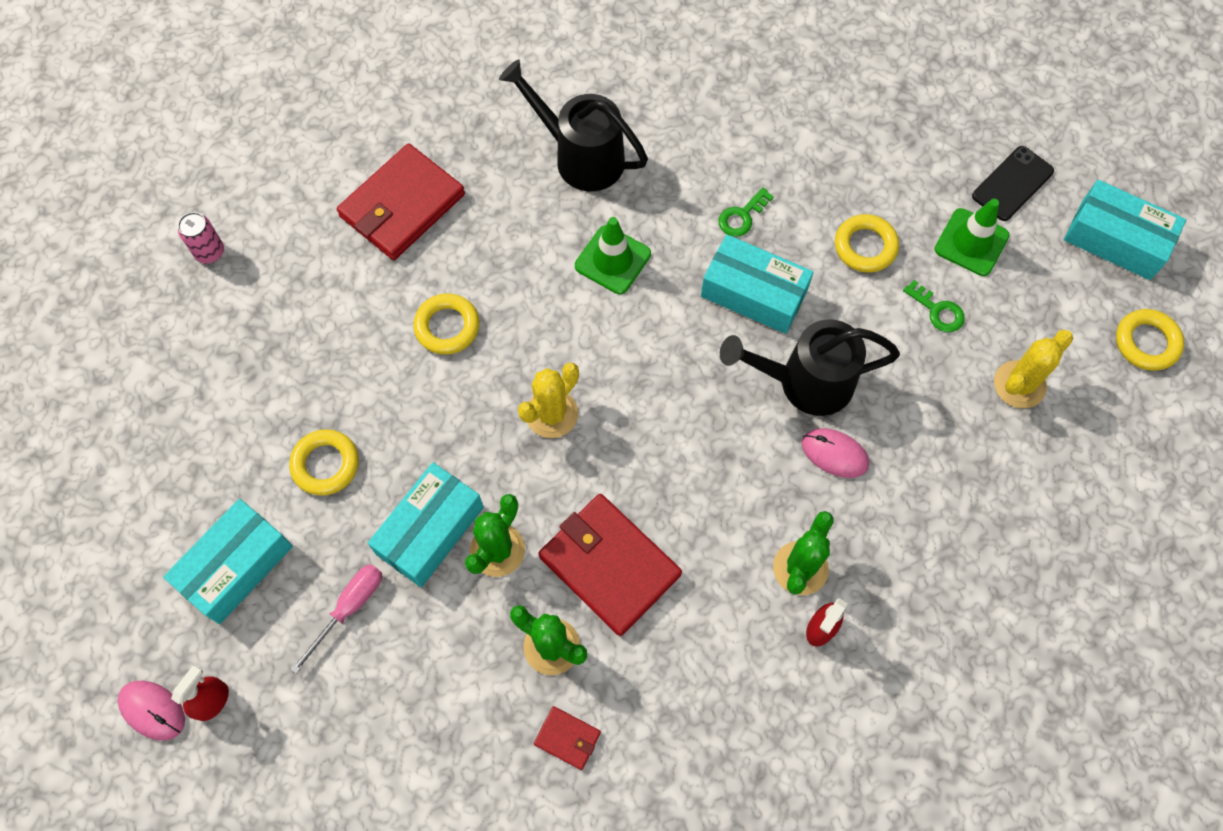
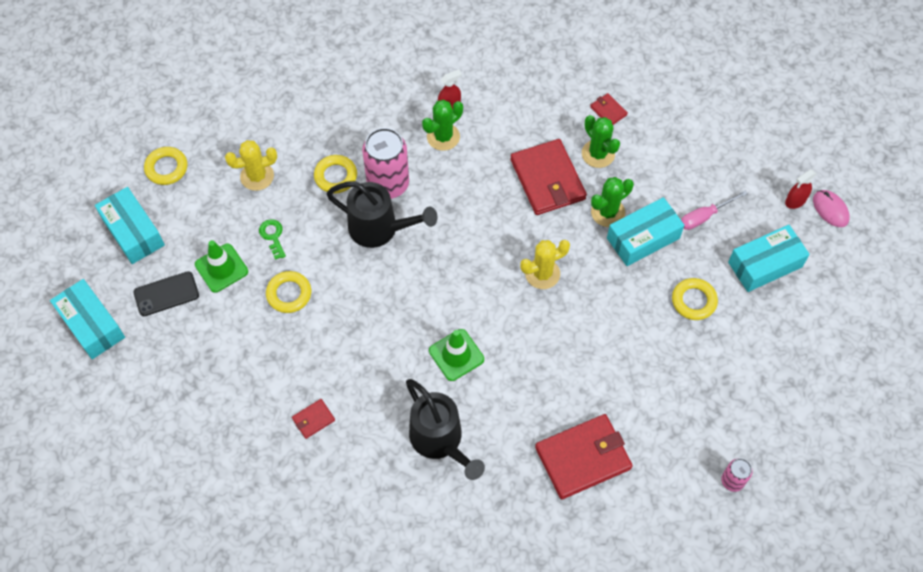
camera: 155 degrees left, 5 degrees down
(447, 327) = (585, 356): yellow ring -> yellow ring (336, 176)
(740, 120) = (313, 419): none -> red wallet
(742, 216) = (355, 348): green key -> none
(754, 293) = (378, 294): turquoise box -> turquoise box (91, 325)
(834, 454) = (388, 184): pink mouse -> pink can

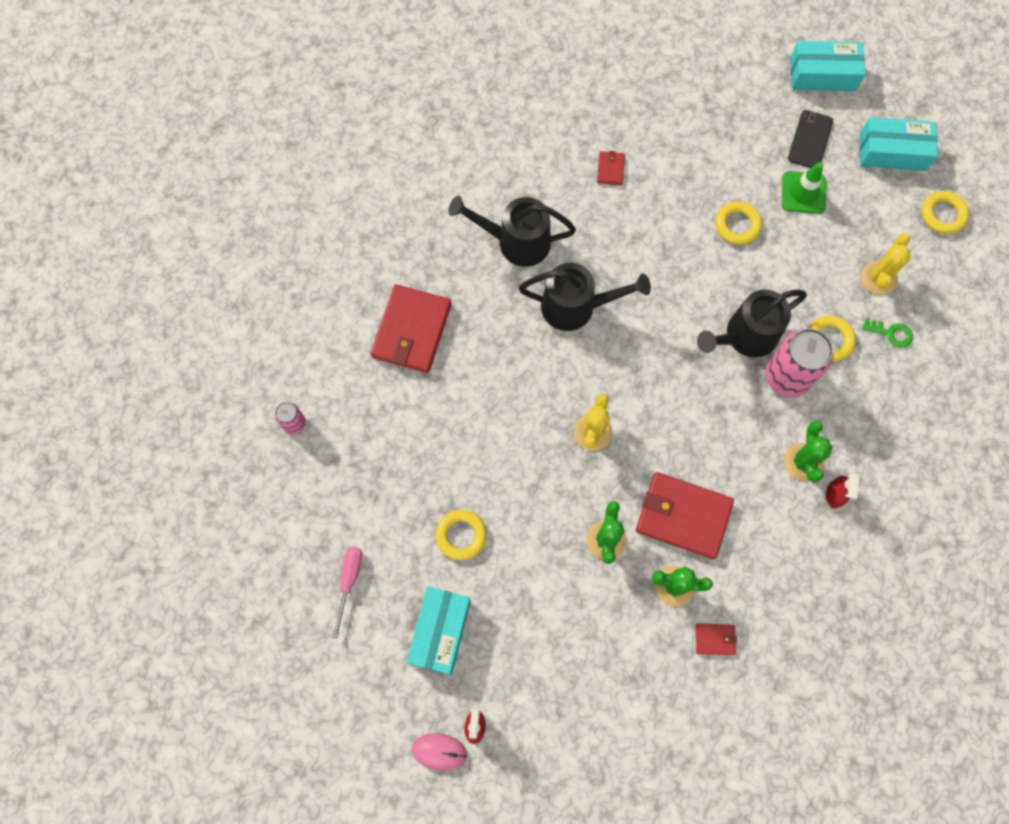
camera: 130 degrees right, 10 degrees up
(273, 236) = (804, 250): green key -> green key (891, 333)
(456, 355) = (576, 307): green traffic cone -> black watering can
(643, 238) = (555, 547): turquoise box -> none
(704, 216) = (531, 623): pink screwdriver -> pink screwdriver (349, 581)

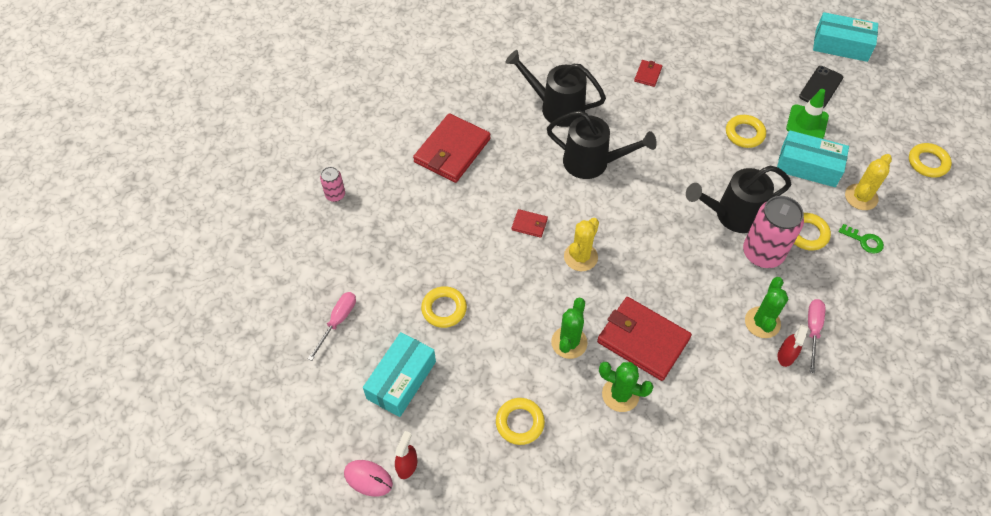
camera: 15 degrees right, 15 degrees down
(578, 646) = (520, 423): none -> yellow ring
(715, 639) = (646, 448): red wallet -> red wallet (529, 224)
(856, 457) = (813, 330): none -> pink screwdriver
(892, 152) = (891, 109): turquoise box -> turquoise box (808, 166)

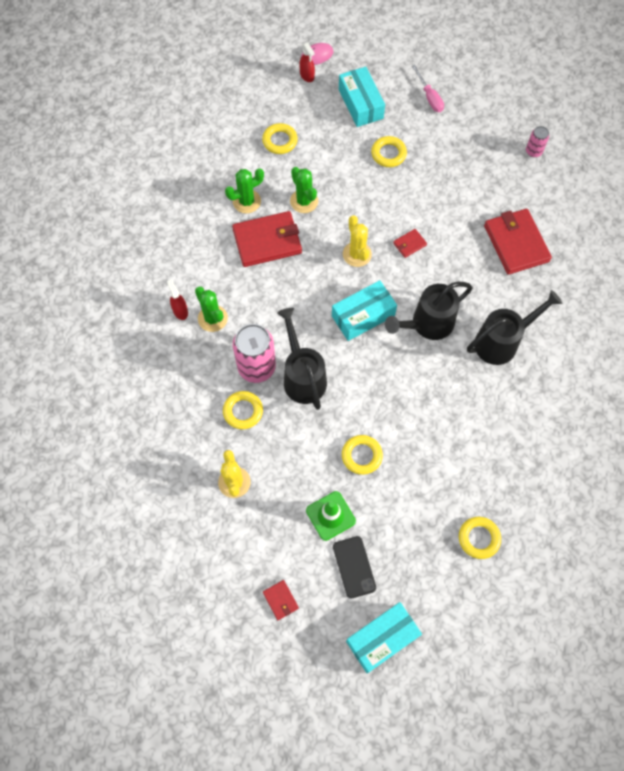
camera: 130 degrees right, 10 degrees up
(648, 74) = (482, 438): red wallet -> red wallet (280, 600)
(731, 215) = (302, 376): black watering can -> black watering can turned 45 degrees counterclockwise
(808, 166) = (292, 472): turquoise box -> turquoise box (363, 316)
(813, 330) = (179, 343): pink screwdriver -> none
(864, 241) = (202, 445): green key -> none
(928, 163) = (214, 570): yellow ring -> yellow ring (479, 538)

